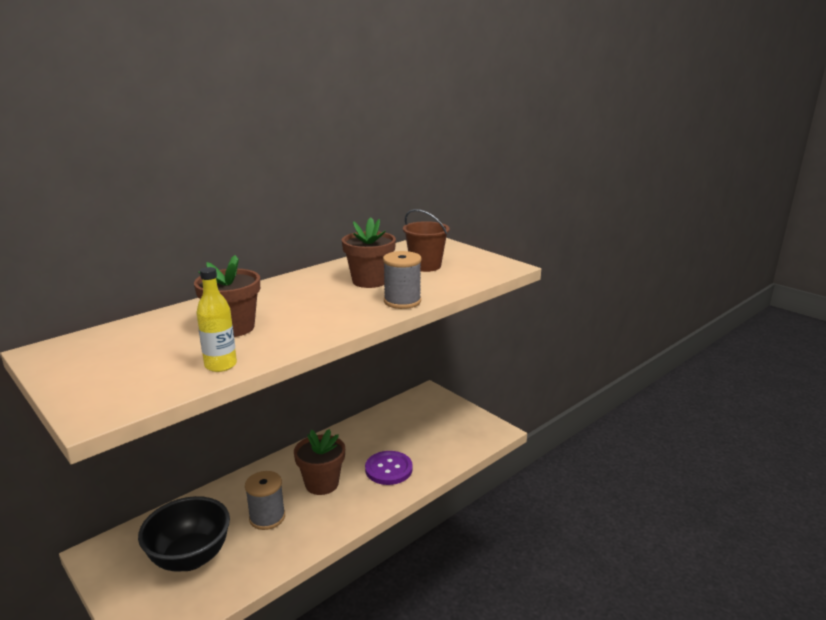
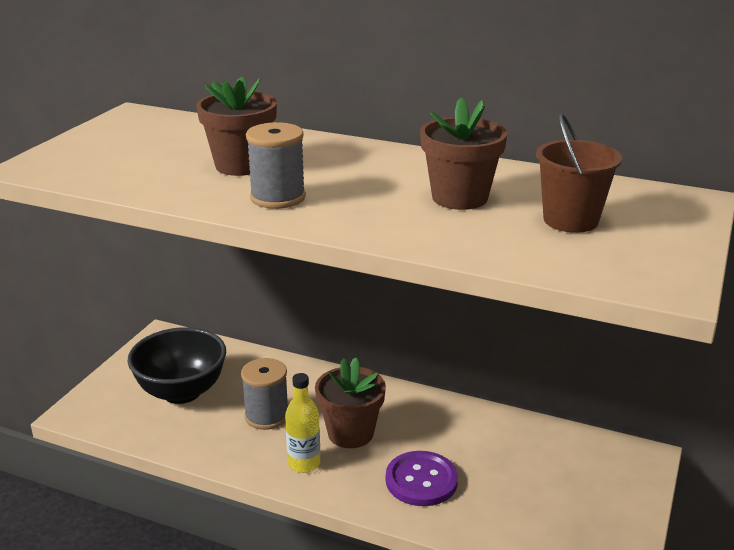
camera: 65 degrees right, 5 degrees up
(221, 365) = (148, 185): yellow bottle -> yellow bottle (304, 463)
(402, 301) = (411, 234): grey spool -> grey spool (278, 197)

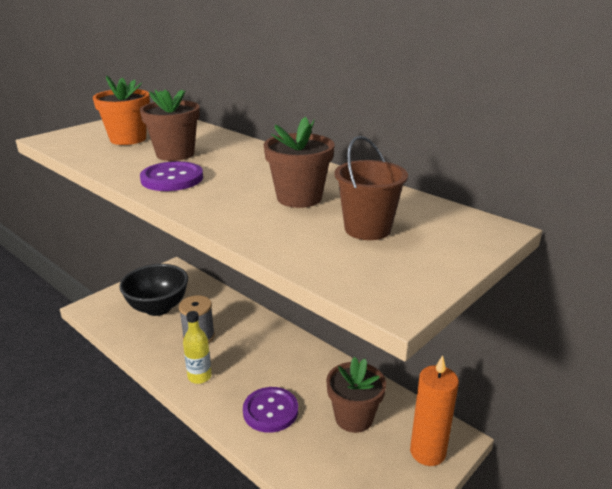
camera: 20 degrees right, 0 degrees up
(148, 154) = (128, 139): none -> orange flower pot
(278, 197) = (172, 178): grey spool -> purple button
(350, 433) = (245, 362): brown flower pot -> brown flower pot (354, 417)
(624, 478) = (427, 452): none -> orange candle

